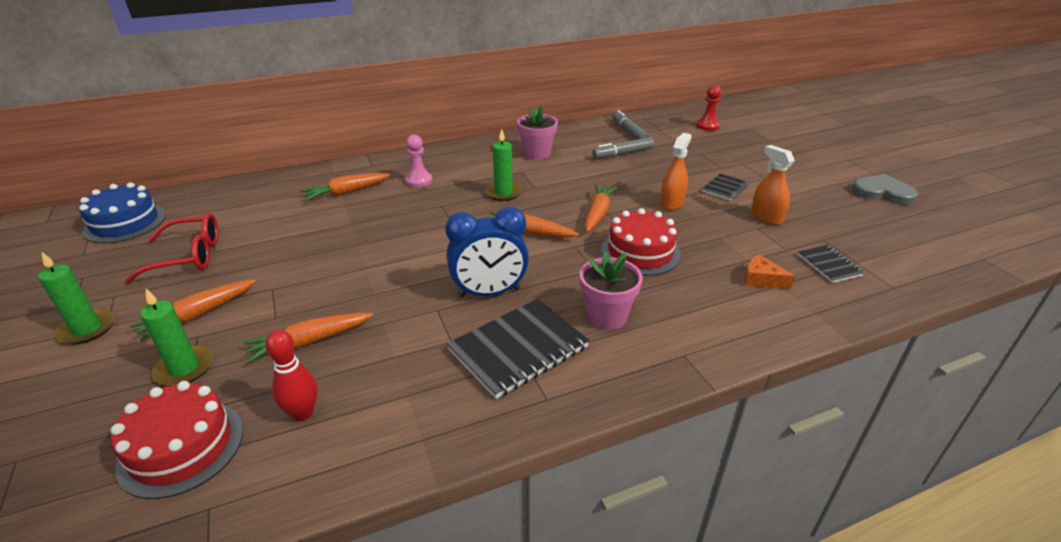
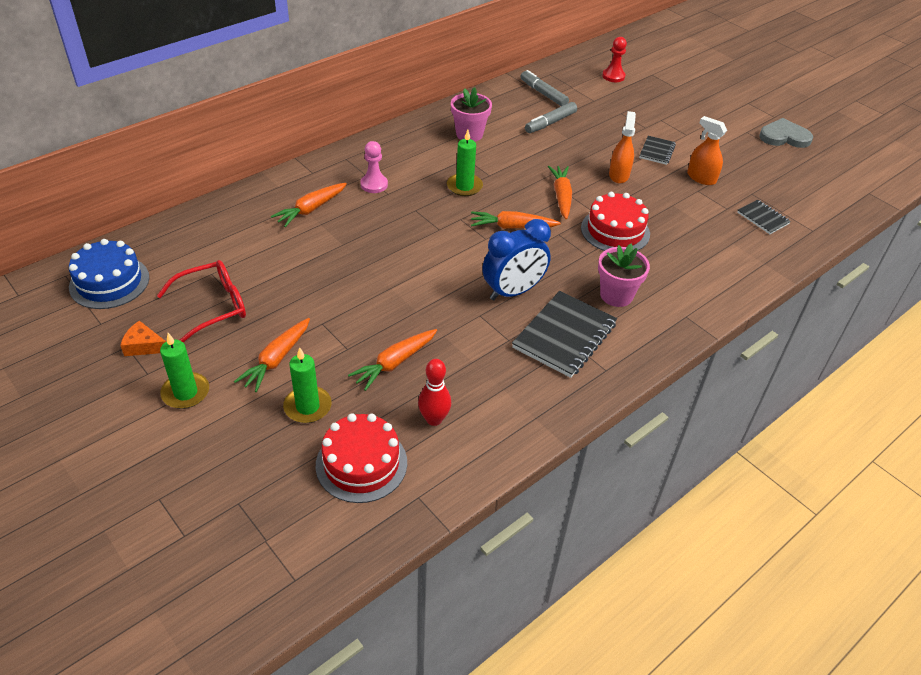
camera: 20 degrees left, 10 degrees up
(761, 279) = (718, 240): orange cheese -> orange cheese (144, 346)

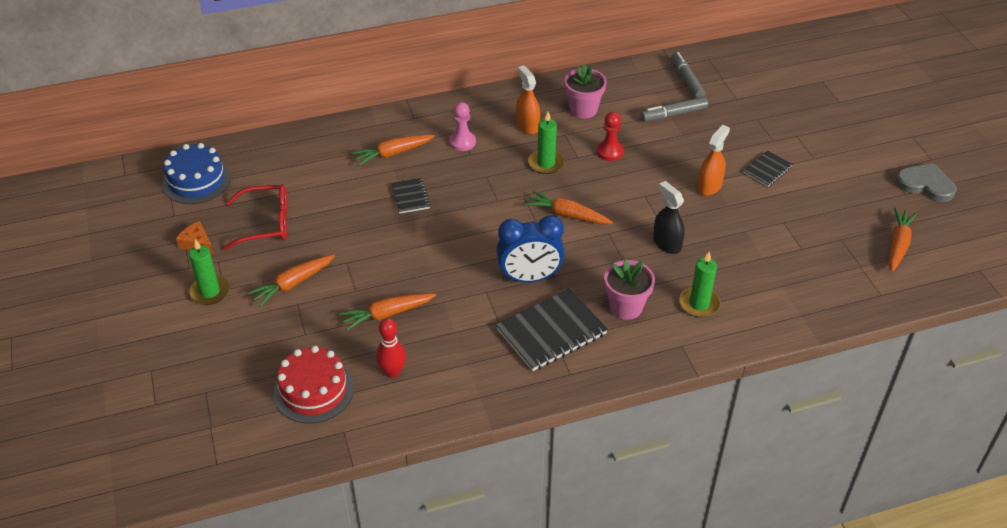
camera: 25 degrees right, 0 degrees up
(307, 407) = (297, 331): green candle -> green candle (699, 304)
(561, 196) = (635, 195): orange carrot -> orange carrot (898, 245)
(613, 76) = (776, 75): red pawn -> red pawn (609, 152)
(615, 231) = (667, 243): red cake -> black spray bottle
(701, 178) = (796, 209): orange spray bottle -> orange spray bottle (527, 125)
(763, 218) = (834, 268): black notebook -> black notebook (410, 197)

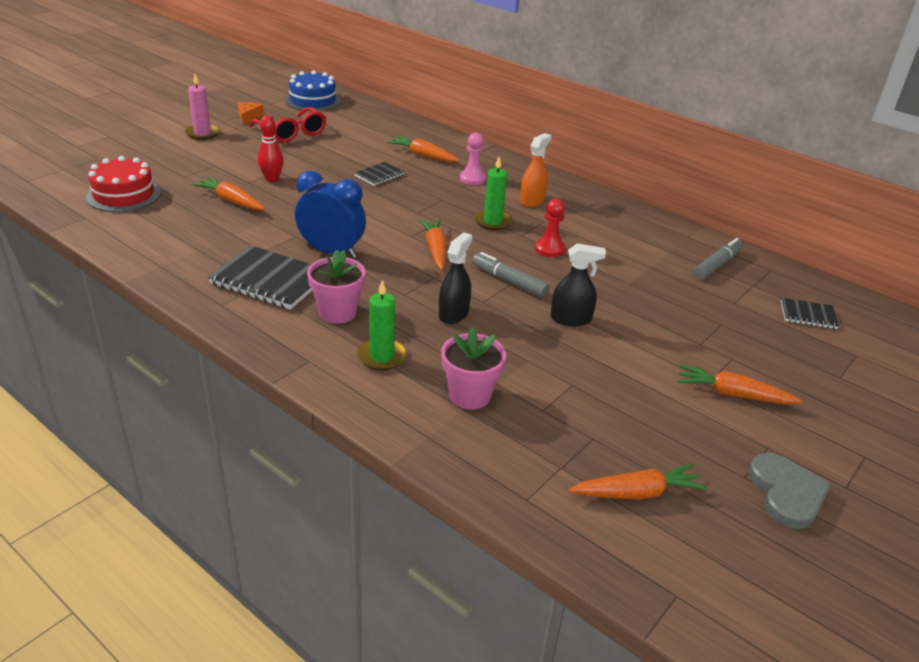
camera: 55 degrees right, 10 degrees down
(210, 291) = (202, 133): green candle -> pink candle
(293, 284) = (235, 158): orange carrot -> orange carrot (733, 394)
(392, 372) = (165, 220): red bowling pin -> red bowling pin (272, 179)
(529, 278) = (331, 252): blue clock -> blue clock turned 150 degrees clockwise
(583, 109) = (591, 221): pink flower pot -> pink flower pot (470, 395)
(673, 114) = (653, 270): grey marker -> grey marker (509, 281)
(709, 186) = (571, 319): orange spray bottle -> black spray bottle
(767, 170) = (645, 351): black notebook -> black notebook (808, 315)

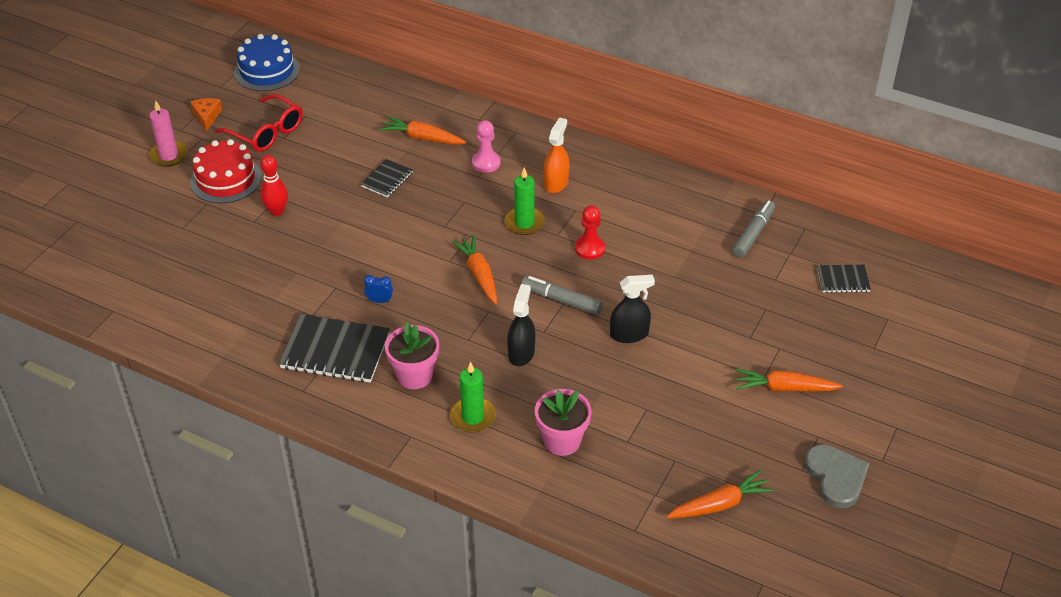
camera: 10 degrees left, 10 degrees up
(124, 195) = (134, 270): red cake -> red cake (226, 179)
(231, 201) = (249, 253): orange carrot -> none
(331, 252) = (379, 301): blue clock -> blue clock, size x0.41

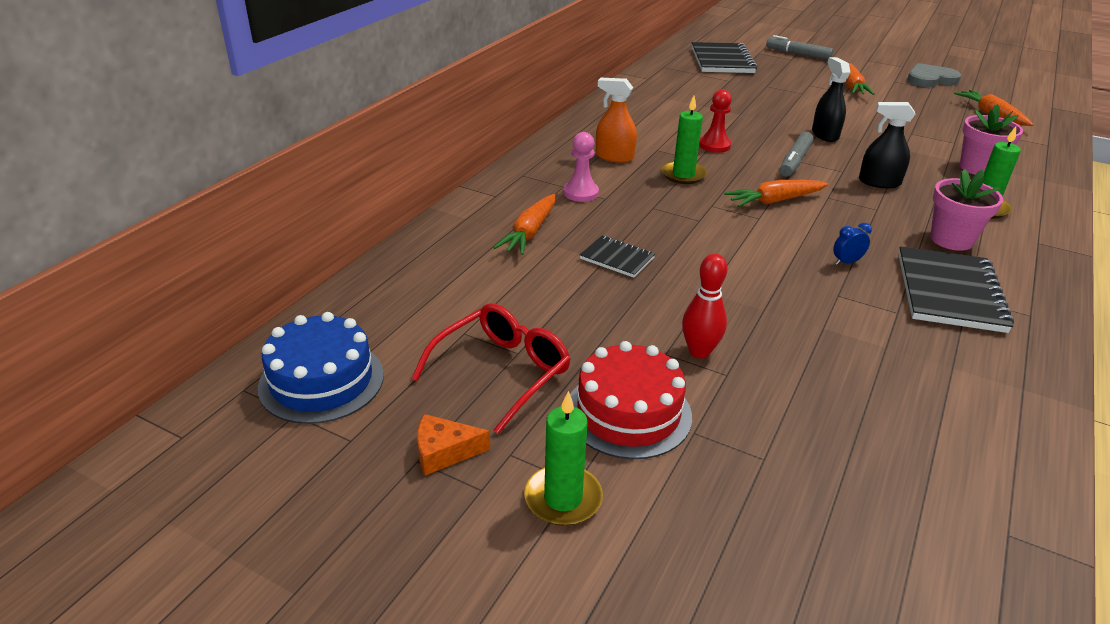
camera: 90 degrees left, 10 degrees down
(169, 155) = (563, 498): pink candle -> green candle
(379, 301) = (846, 262): blue clock -> blue clock turned 60 degrees clockwise
(753, 234) = (675, 83): grey marker -> grey marker (798, 54)
(843, 280) = (722, 60): black notebook -> black notebook, size x1.87

